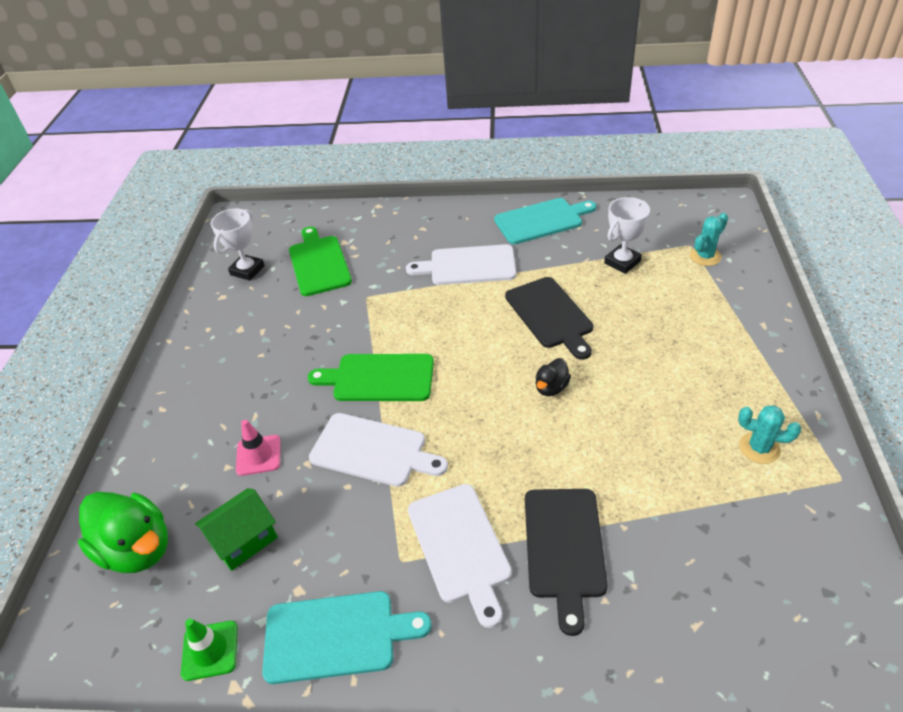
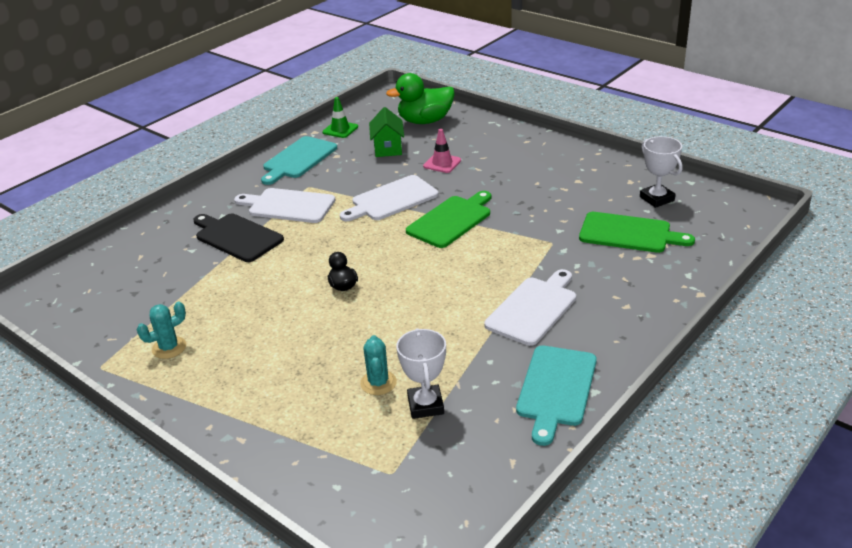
camera: 125 degrees right, 10 degrees down
(550, 315) = (413, 323): black cutting board -> none
(705, 256) = (362, 471): turquoise cactus -> turquoise cactus (378, 383)

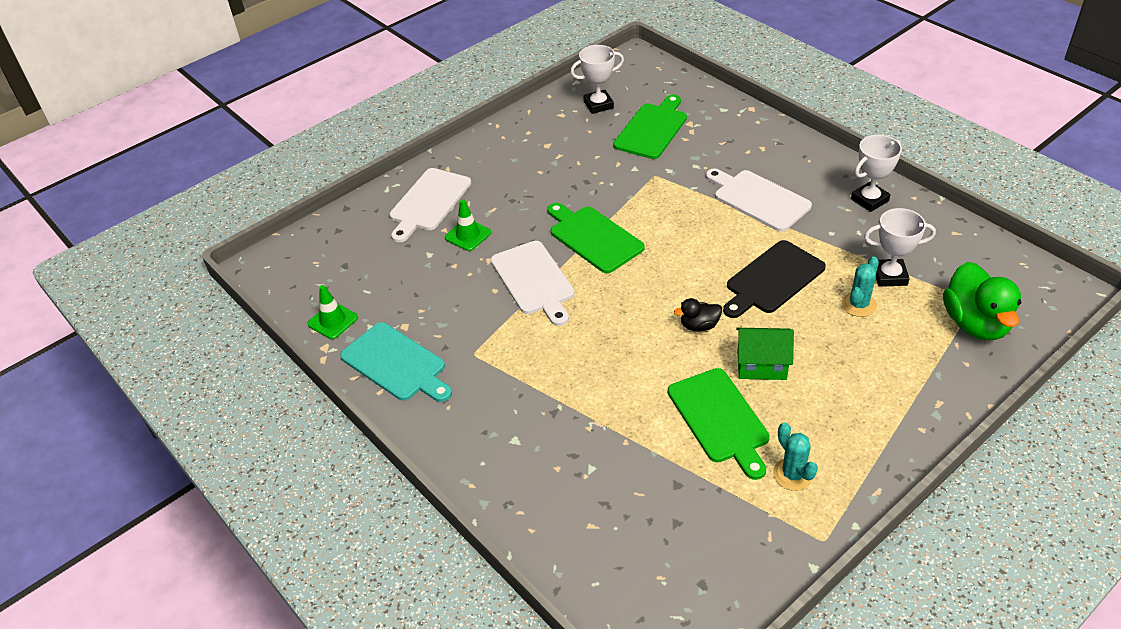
camera: 80 degrees left, 10 degrees up
(233, 305) = (720, 419): none -> green cutting board
(237, 237) = (572, 422): black cutting board -> black cutting board (772, 279)
(288, 206) = (514, 373): white cutting board -> white cutting board (428, 202)
(378, 383) = (858, 305): turquoise cactus -> turquoise cactus turned 60 degrees counterclockwise
(388, 148) = (408, 278): green house -> green house (761, 365)
(425, 121) = (354, 242): green duck -> green duck (975, 324)
(442, 163) = (468, 235): pink traffic cone -> green traffic cone
(556, 389) = (869, 200): turquoise cutting board -> white trophy

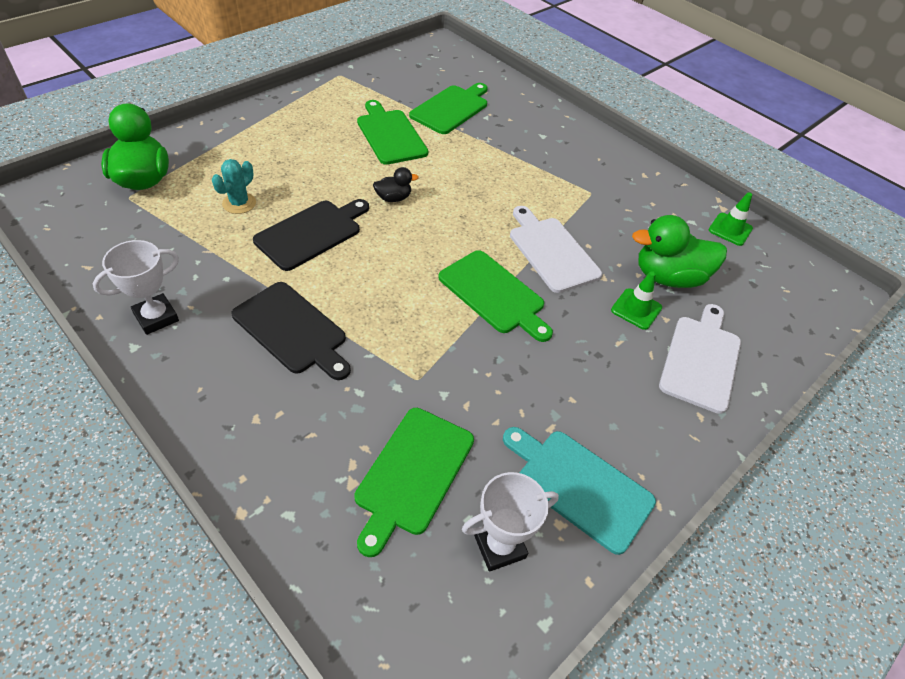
camera: 170 degrees right, 5 degrees up
(396, 364) = (654, 190): turquoise cutting board -> turquoise cutting board (579, 486)
(425, 265) = (668, 277): none -> green duck
(641, 481) = (451, 108): none -> green cutting board
(758, 199) = (292, 330): white cutting board -> black cutting board
(761, 365) = (347, 165): green house -> none
(792, 474) = (347, 103): turquoise cactus -> none
(890, 276) = (192, 226): white trophy -> none

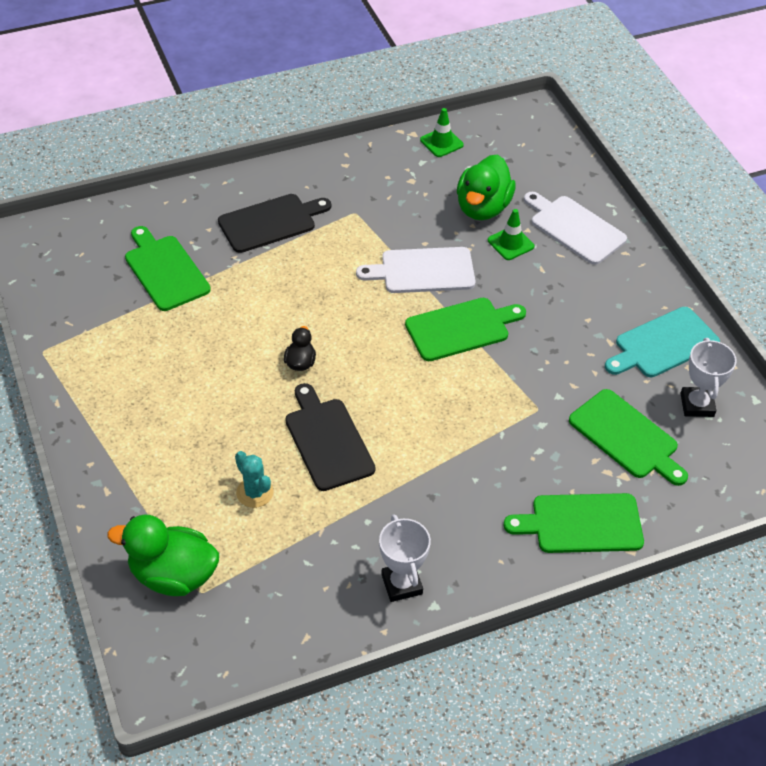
camera: 65 degrees left, 0 degrees up
(292, 330) = (454, 482): black cutting board -> black cutting board (271, 222)
(390, 135) = (190, 336): green cutting board -> green cutting board (581, 523)

